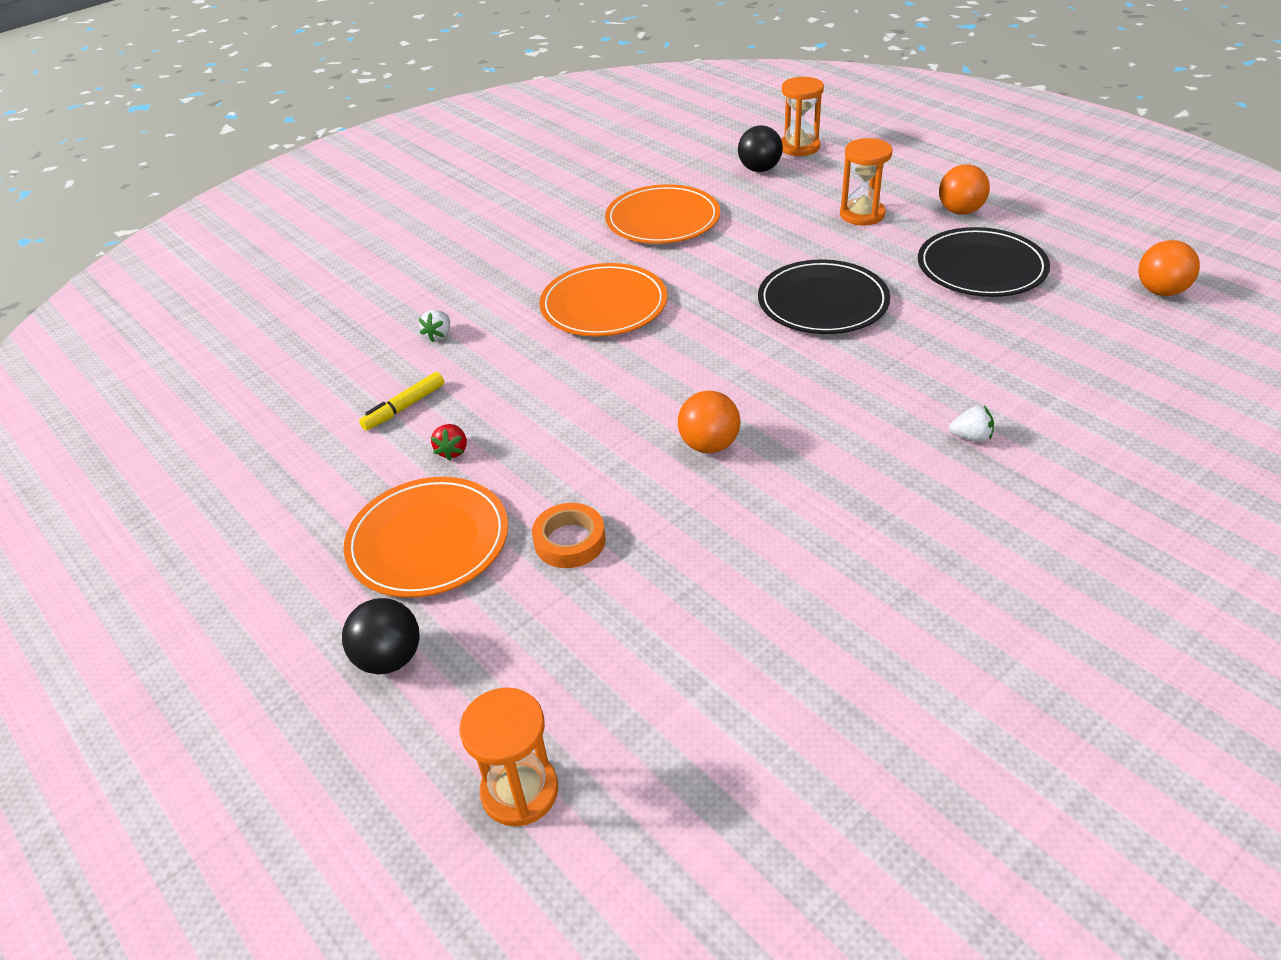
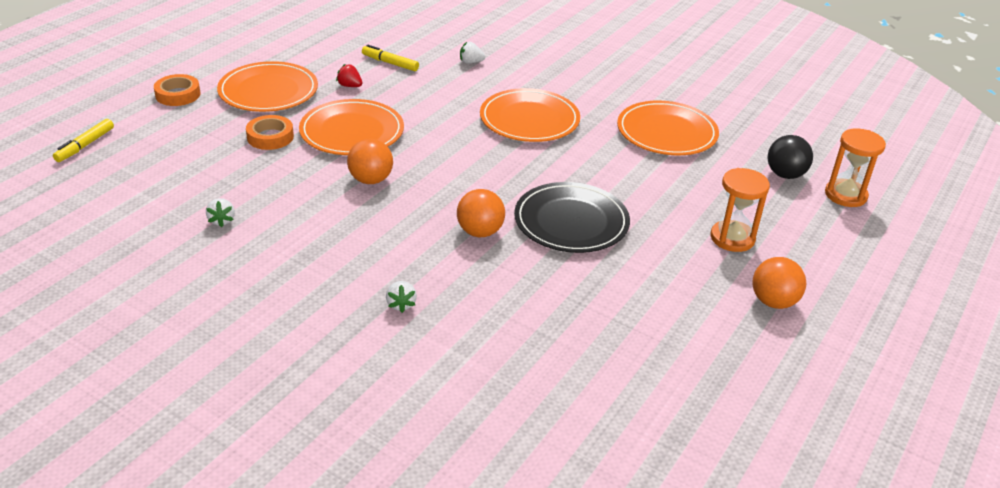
camera: 70 degrees right, 5 degrees down
(389, 658) = (178, 94): black ball -> orange tape
(452, 451) = (350, 86): red strawberry -> red strawberry turned 45 degrees clockwise
(519, 791) = (85, 145): orange hourglass -> yellow marker
(582, 456) = (352, 131): none -> orange plate
(783, 597) = (222, 220): none -> white strawberry
(981, 267) = (668, 315): black plate -> none
(1160, 291) = (676, 445): orange ball -> orange ball (480, 232)

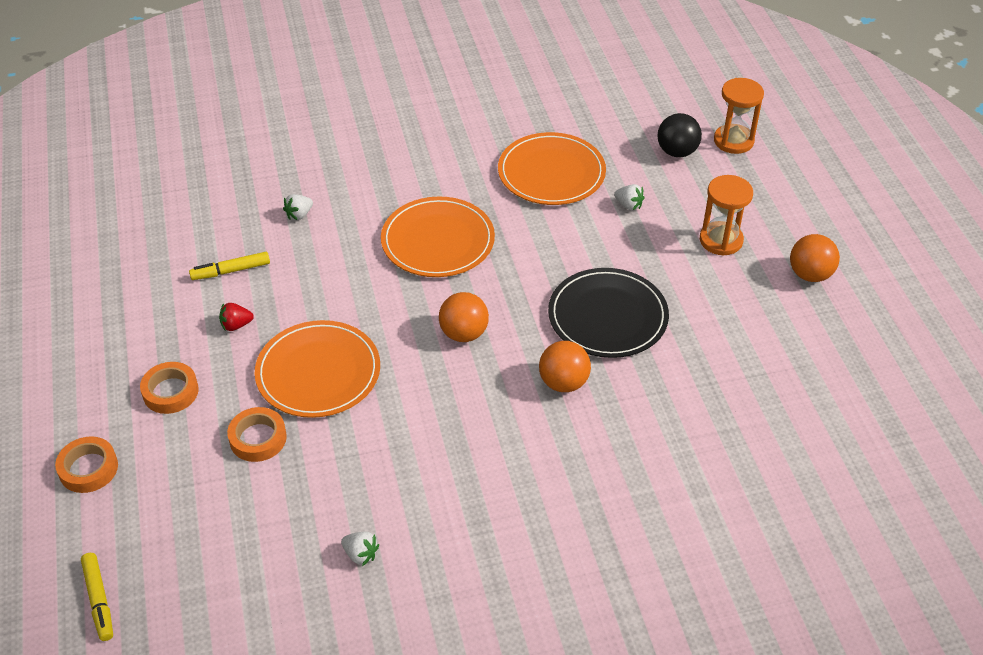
camera: 45 degrees left, 10 degrees up
(268, 91) = (170, 392): orange plate -> orange tape
(371, 180) = (412, 407): orange ball -> orange ball (464, 333)
(401, 304) = (608, 496): white strawberry -> white strawberry (628, 205)

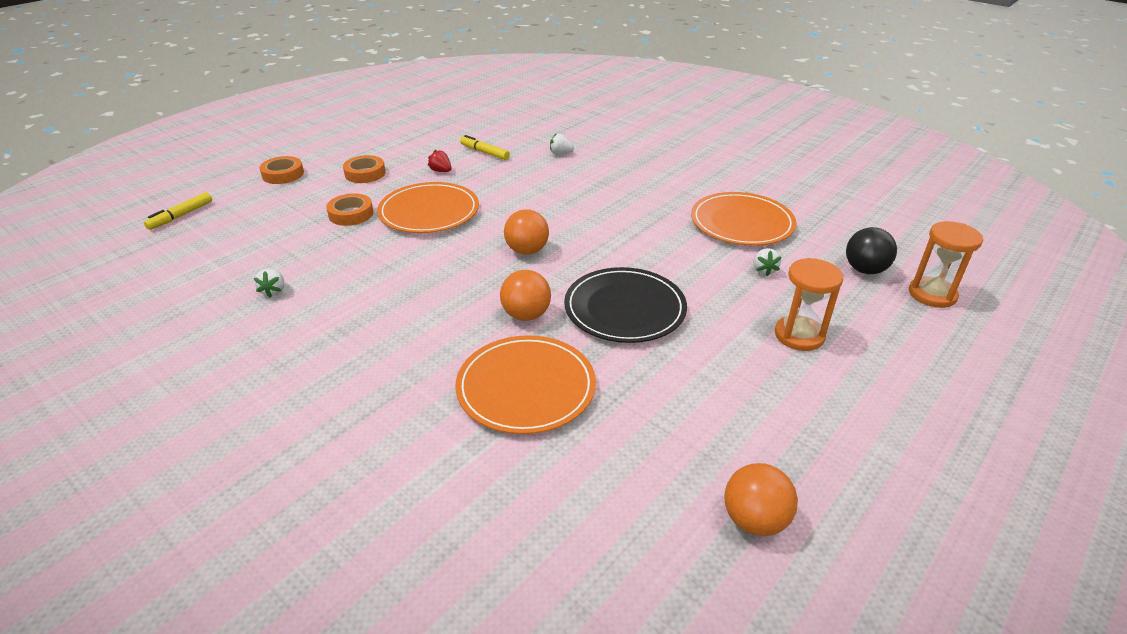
camera: 55 degrees right, 10 degrees down
(438, 241) = (604, 206): orange plate -> orange plate (526, 387)
(810, 274) = (840, 412): orange ball -> orange ball (754, 520)

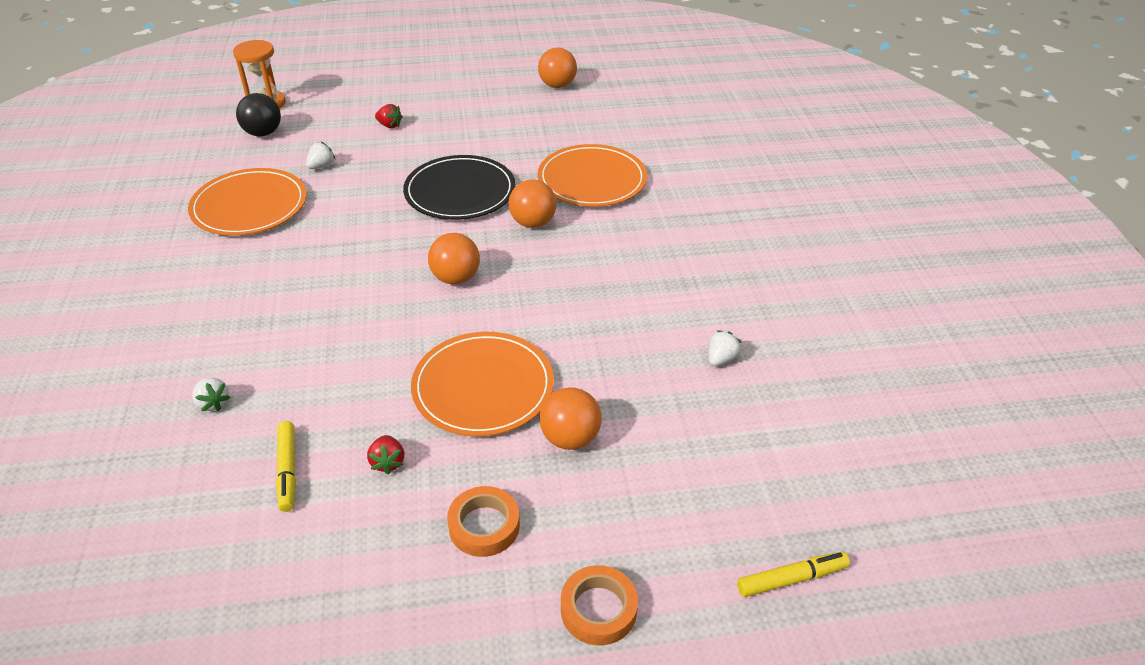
camera: 140 degrees left, 5 degrees up
(351, 214) = (570, 438): orange tape -> orange ball
(799, 335) = (389, 125): orange hourglass -> red strawberry

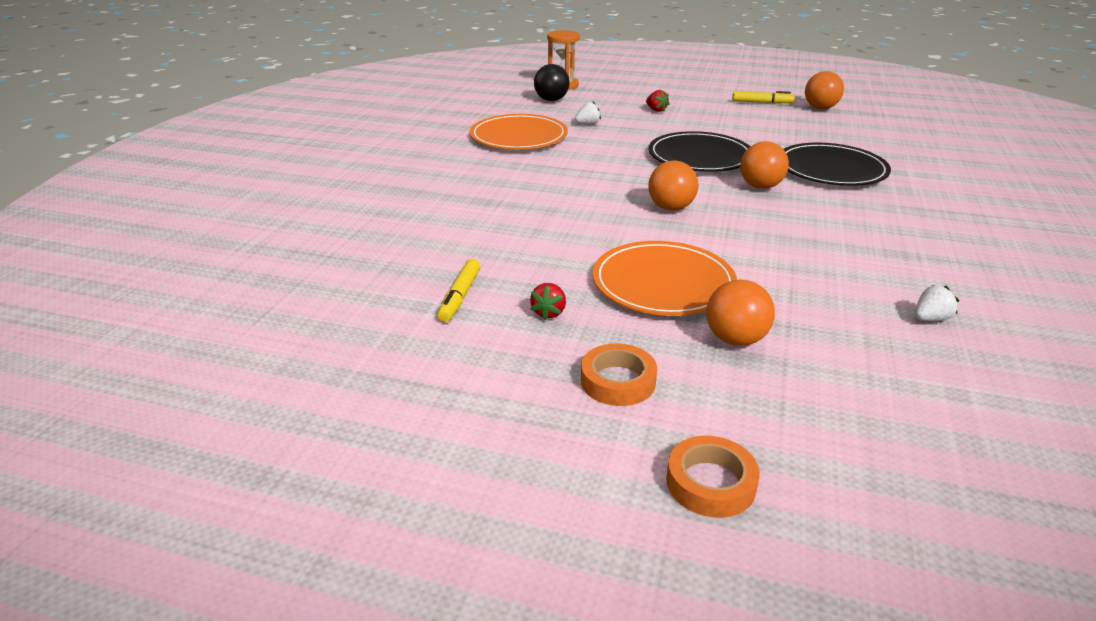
camera: 25 degrees right, 10 degrees down
(213, 403) = (425, 241): white strawberry -> none
(592, 180) = (831, 169): orange plate -> black plate
(791, 579) = (964, 530): yellow marker -> yellow marker (762, 102)

